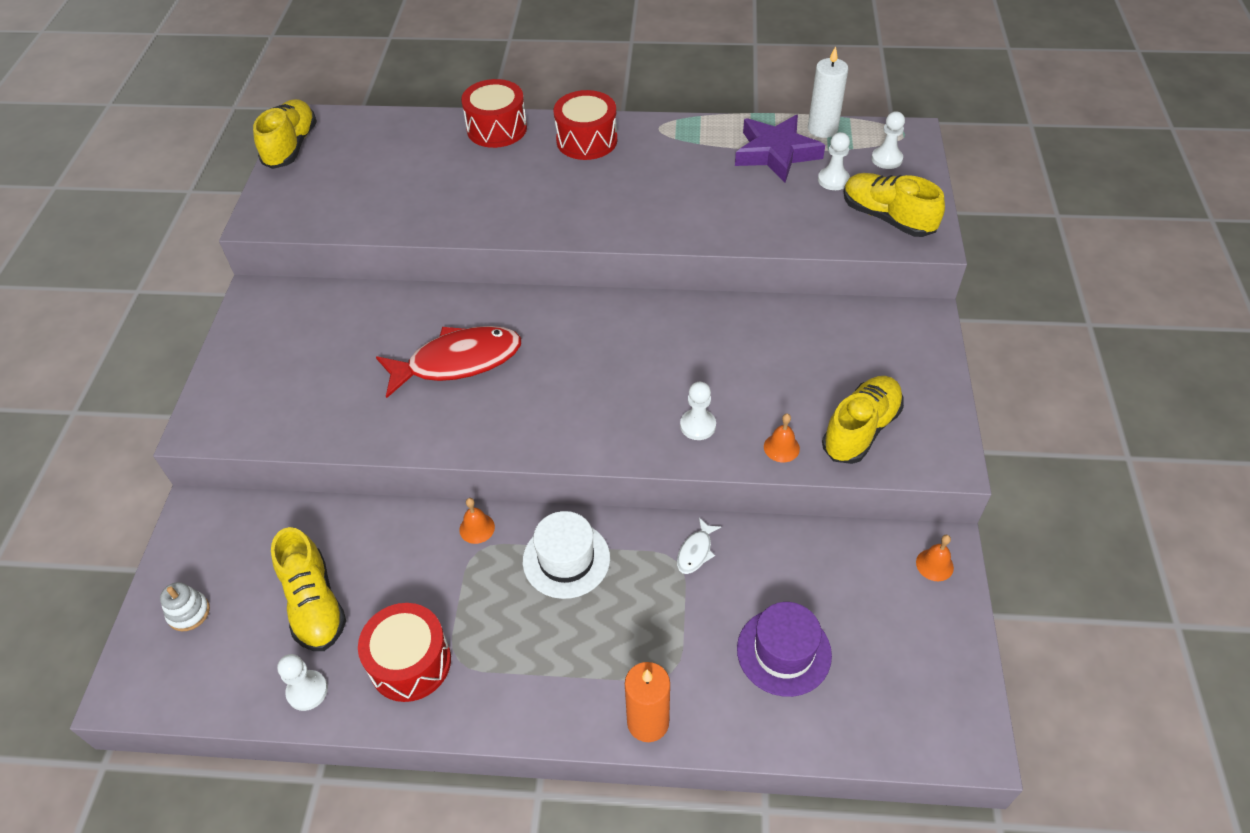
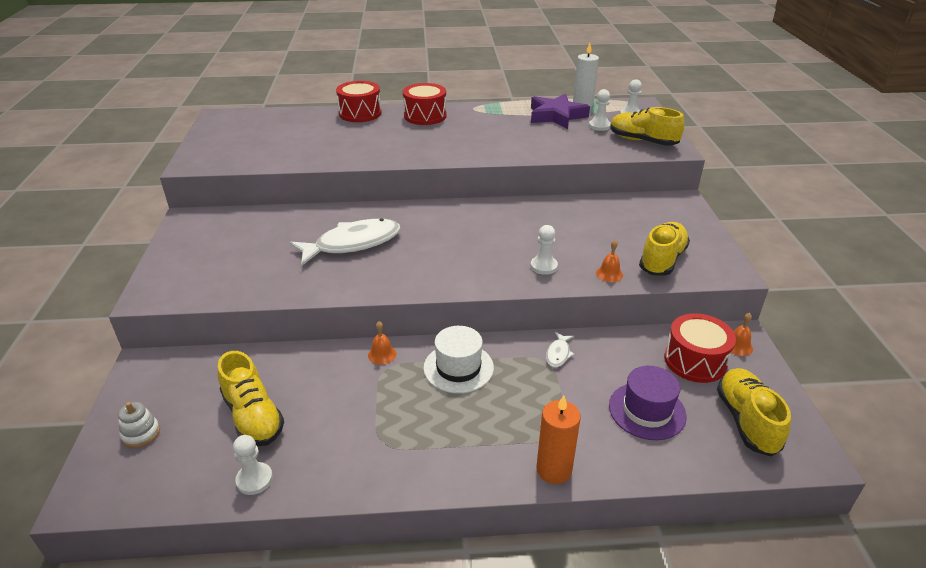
camera: 10 degrees left, 15 degrees down
(291, 146) = (211, 128): yellow shoe -> yellow shoe (746, 421)
(410, 662) = (343, 449): red drum -> red drum (695, 361)
(458, 361) = (353, 244): red fish -> white fish

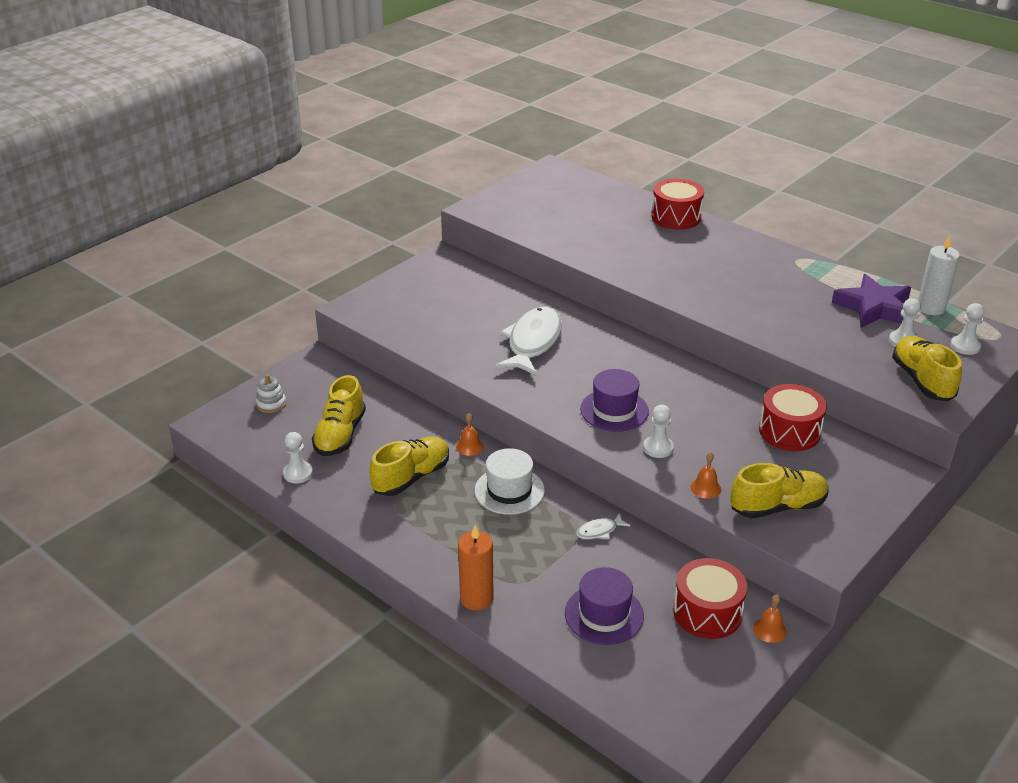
camera: 45 degrees right, 0 degrees up
(353, 244) = (533, 342): white fish -> white fish turned 90 degrees counterclockwise
(425, 116) = (734, 247): red drum -> red drum (789, 431)
(479, 258) = (614, 410): none -> purple hat
(746, 421) = (673, 679): yellow shoe -> yellow shoe (411, 477)

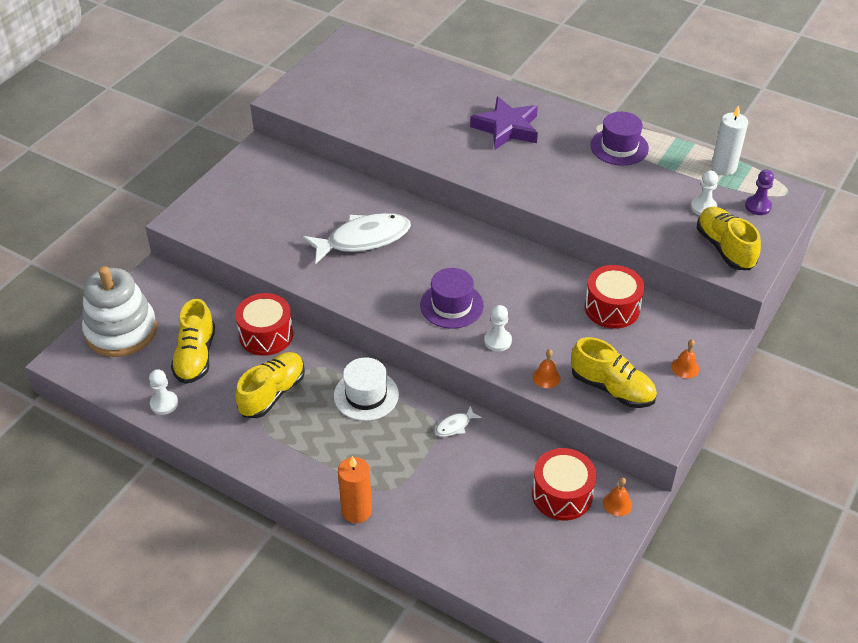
camera: 10 degrees left, 10 degrees up
(271, 404) = (121, 331): white stacking toy -> white stacking toy, size x2.50
(469, 446) = (320, 353): orange bell -> orange bell (685, 367)
(533, 342) = (363, 239): white fish -> white fish turned 60 degrees clockwise
(604, 614) = (472, 510): purple hat -> purple hat (619, 147)
(676, 217) = (478, 88): red drum -> red drum (266, 335)
(777, 507) = (612, 388): yellow shoe -> yellow shoe turned 60 degrees clockwise
(874, 308) = (673, 173): purple star -> purple star (506, 128)
(965, 346) = (758, 206): white pawn -> purple pawn

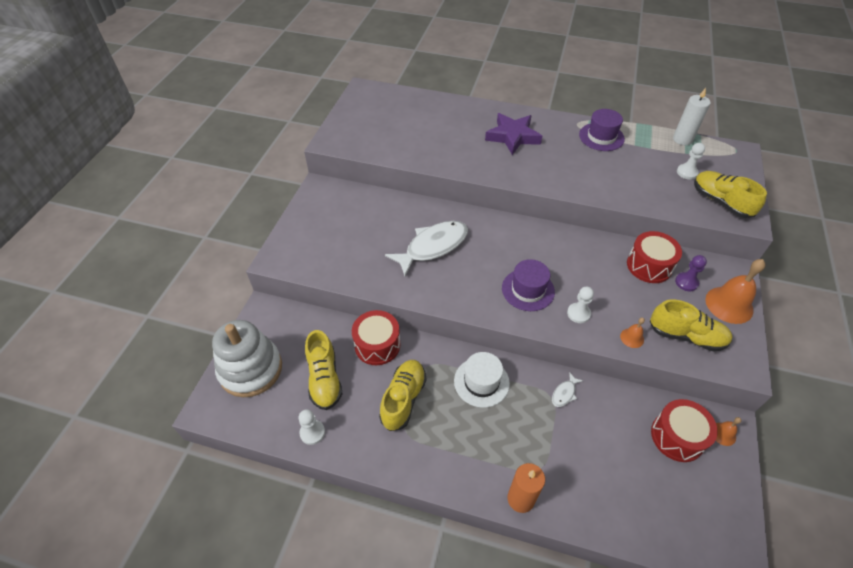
camera: 15 degrees left, 5 degrees up
(685, 367) = (729, 305): orange bell -> orange bell, size x2.05
(758, 206) = (723, 164): purple pawn -> purple pawn (686, 282)

